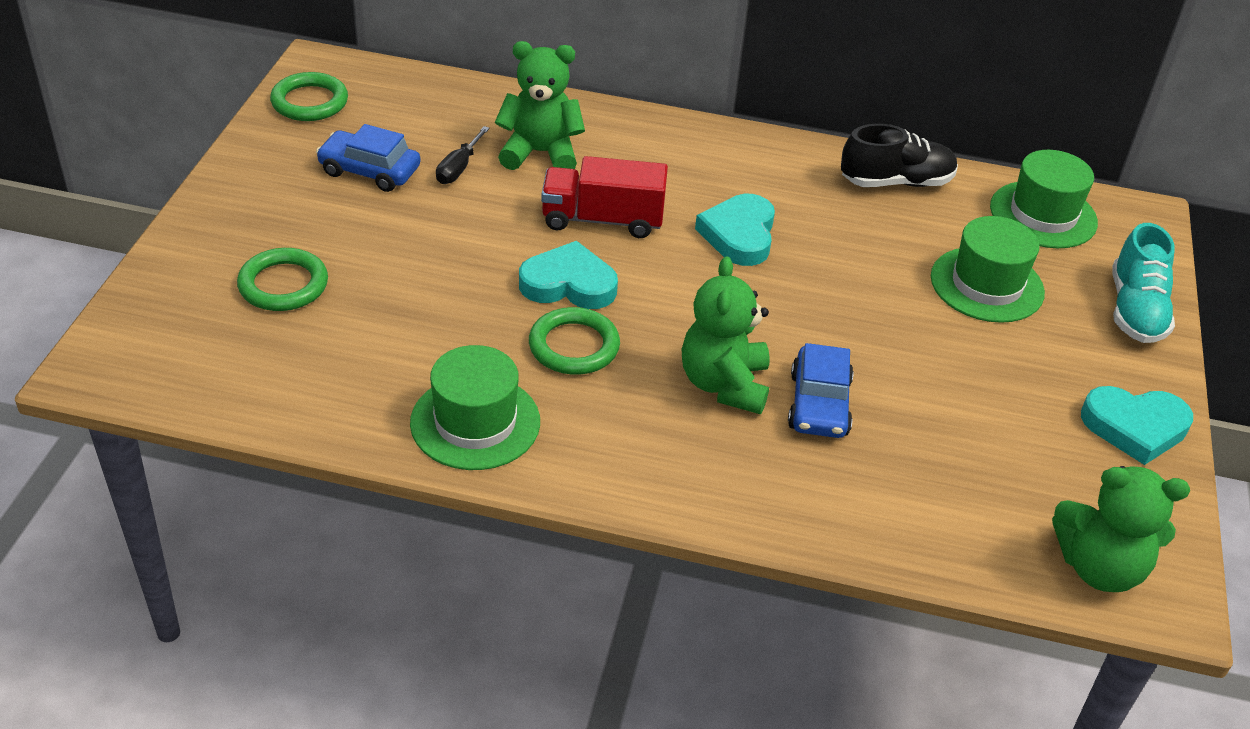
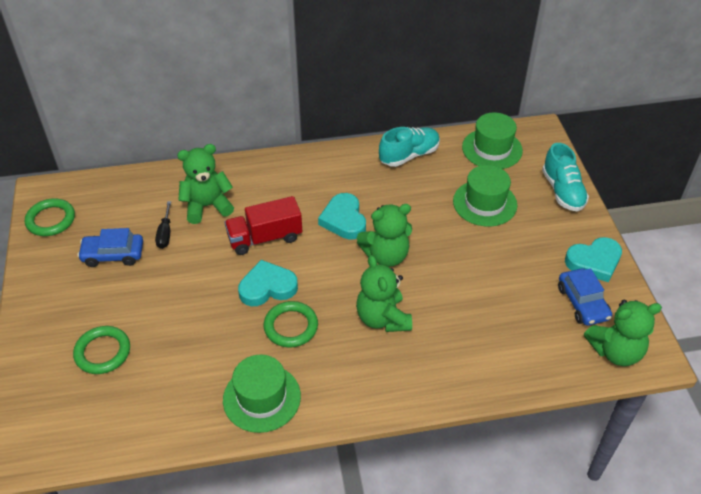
camera: 20 degrees left, 5 degrees up
(779, 303) = (386, 255): none -> green teddy bear
(819, 404) = (437, 311): blue car -> blue car (582, 303)
(896, 182) = (409, 155): black shoe -> turquoise shoe

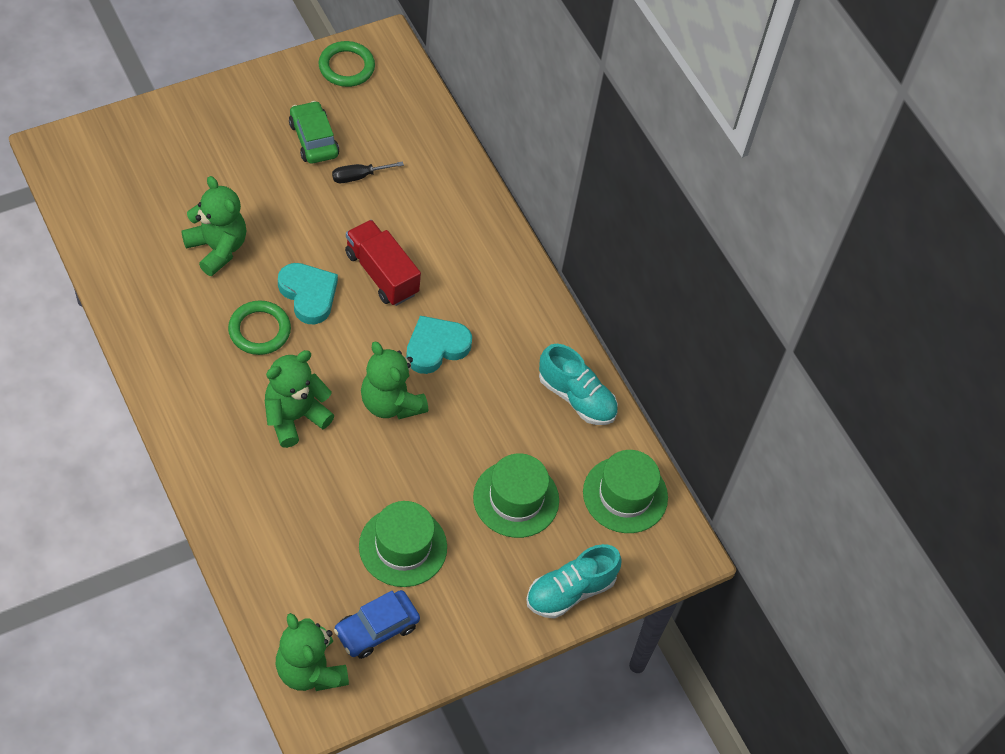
camera: 65 degrees right, 10 degrees up
(103, 352) = (184, 174): green ring -> none
(113, 254) = (313, 139): blue car -> green car
(207, 206) = (413, 204): green teddy bear -> green teddy bear (217, 248)
(262, 398) = (161, 326): green hat -> green hat (403, 546)
(594, 262) = (450, 638): turquoise heart -> none

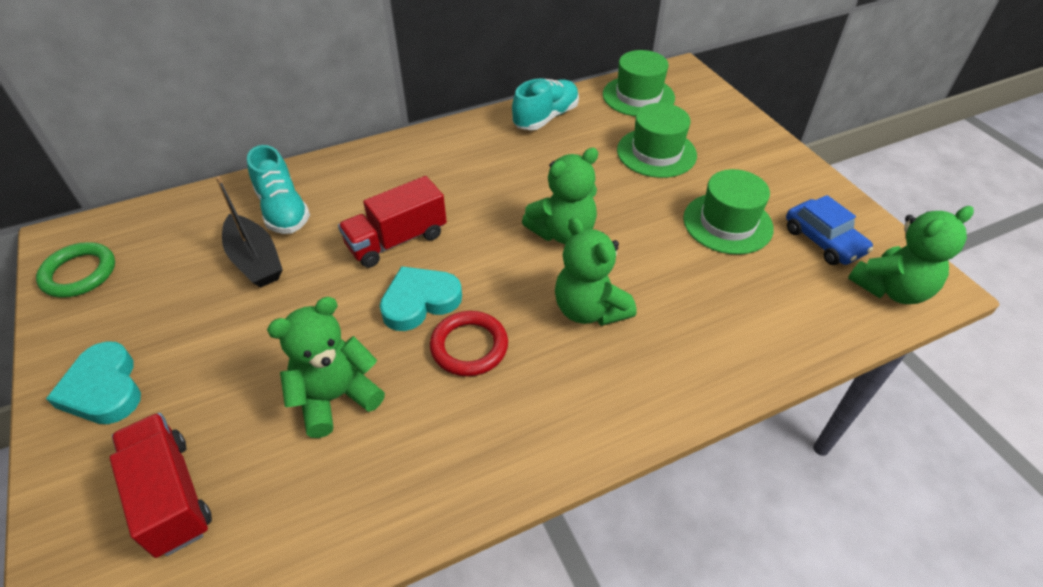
camera: 80 degrees left, 10 degrees down
(148, 170) = (171, 495): none -> red truck
(259, 330) = (469, 346): green ring -> red ring
(313, 139) = (183, 302): green car -> none
(358, 176) = (255, 260): black screwdriver -> black boat
(436, 347) = (493, 200): turquoise heart -> turquoise heart (104, 389)
(570, 591) = (737, 126): turquoise shoe -> turquoise shoe (283, 210)

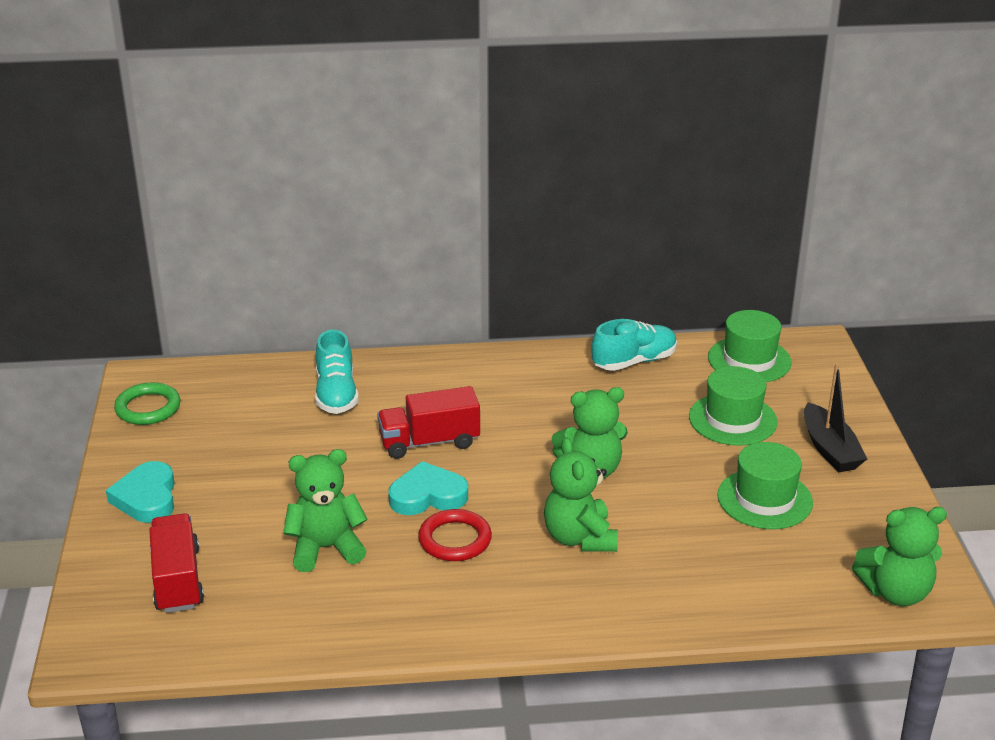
camera: 20 degrees right, 15 degrees down
(255, 260) = (297, 430): black boat -> black boat (830, 449)
(823, 241) = (856, 536): blue car -> none

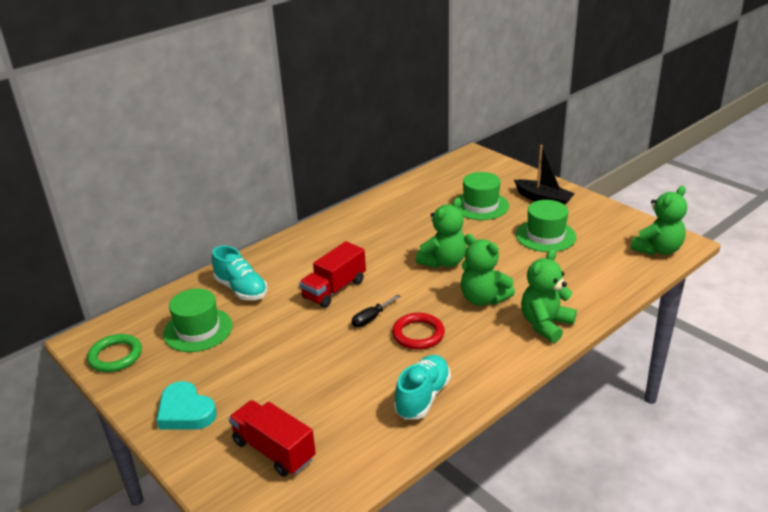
camera: 35 degrees left, 0 degrees up
(326, 548) = (348, 379): green teddy bear -> green teddy bear (545, 324)
(427, 495) = (371, 318): turquoise heart -> black screwdriver
(634, 361) = (394, 199): turquoise shoe -> turquoise shoe (423, 397)
(749, 360) = (451, 175): green hat -> green hat (198, 330)

